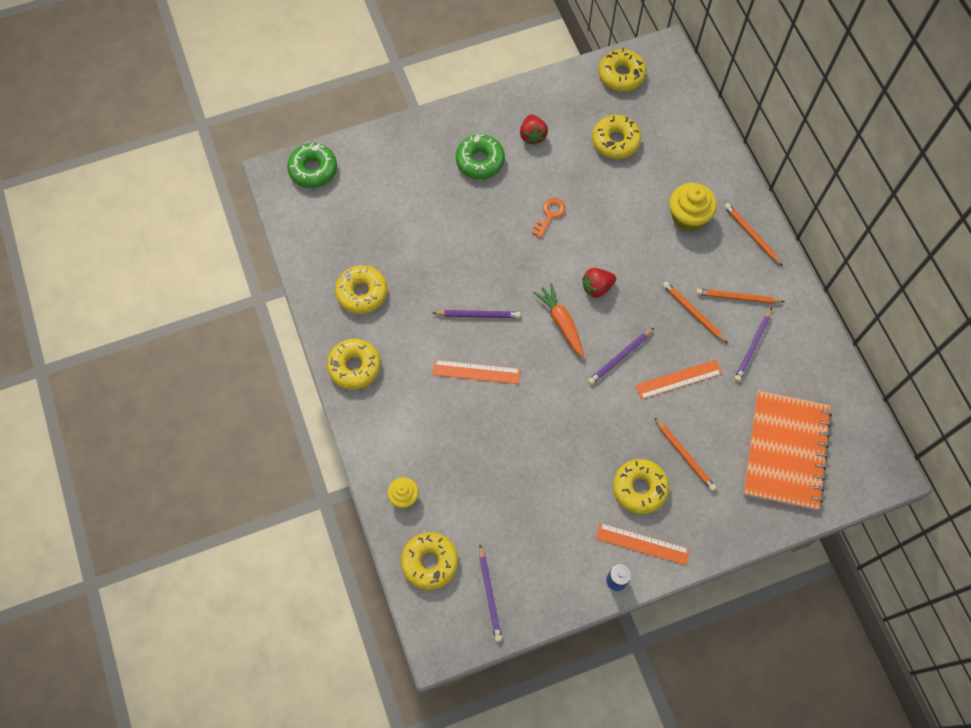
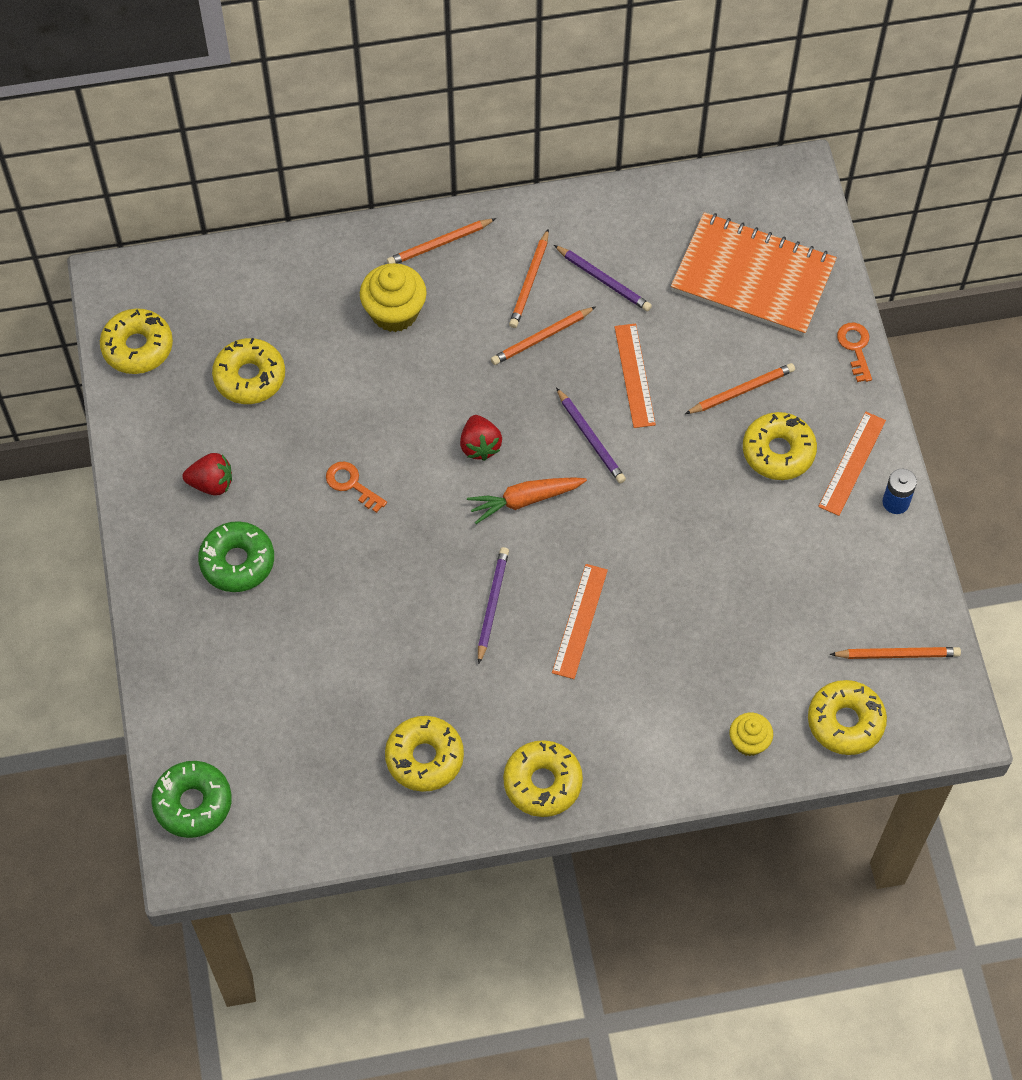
camera: 80 degrees left, 5 degrees down
(489, 594) = (897, 654): purple pencil -> orange pencil
(744, 535) = (855, 348): none -> orange key

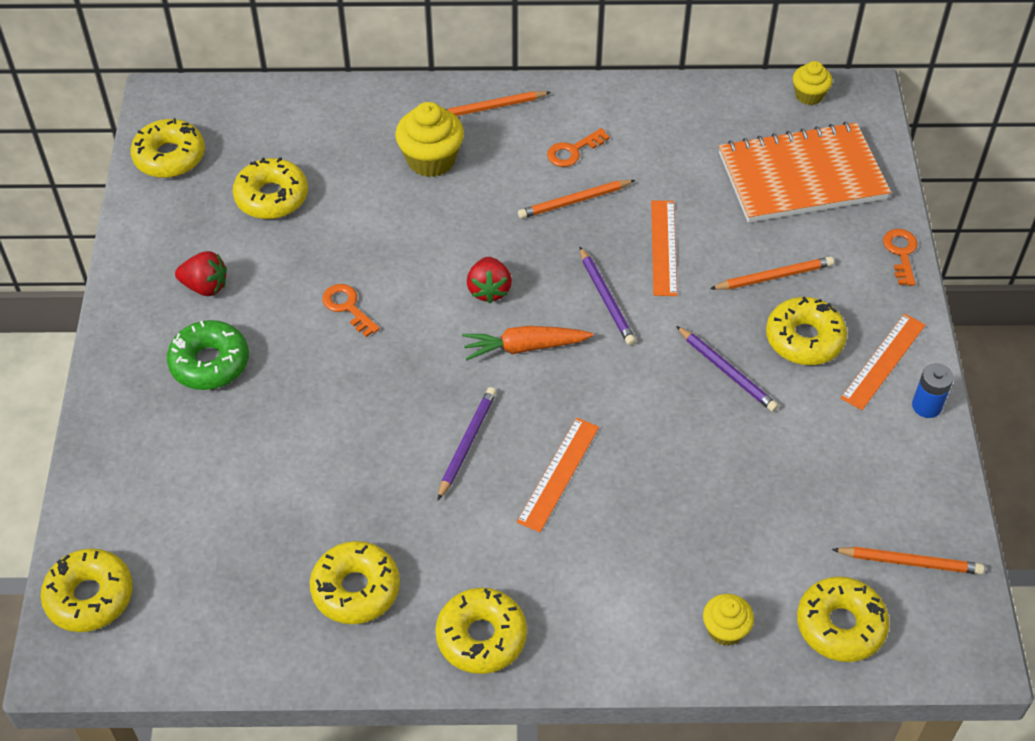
camera: 10 degrees right, 10 degrees down
(193, 803) = (90, 597): green donut -> yellow donut
(529, 281) = (573, 151): orange pencil -> orange key
(603, 280) = (648, 159): purple pencil -> purple pencil (727, 371)
(747, 184) = (809, 95): none -> yellow cupcake
(752, 278) = (802, 176): orange notebook -> orange notebook turned 45 degrees counterclockwise

